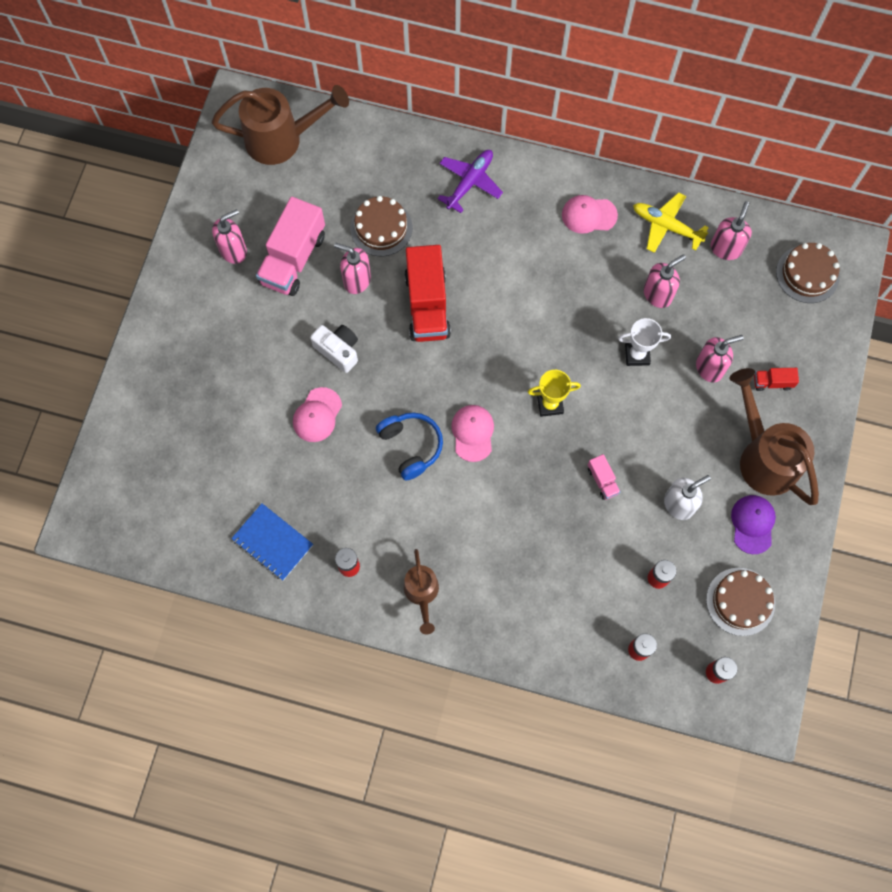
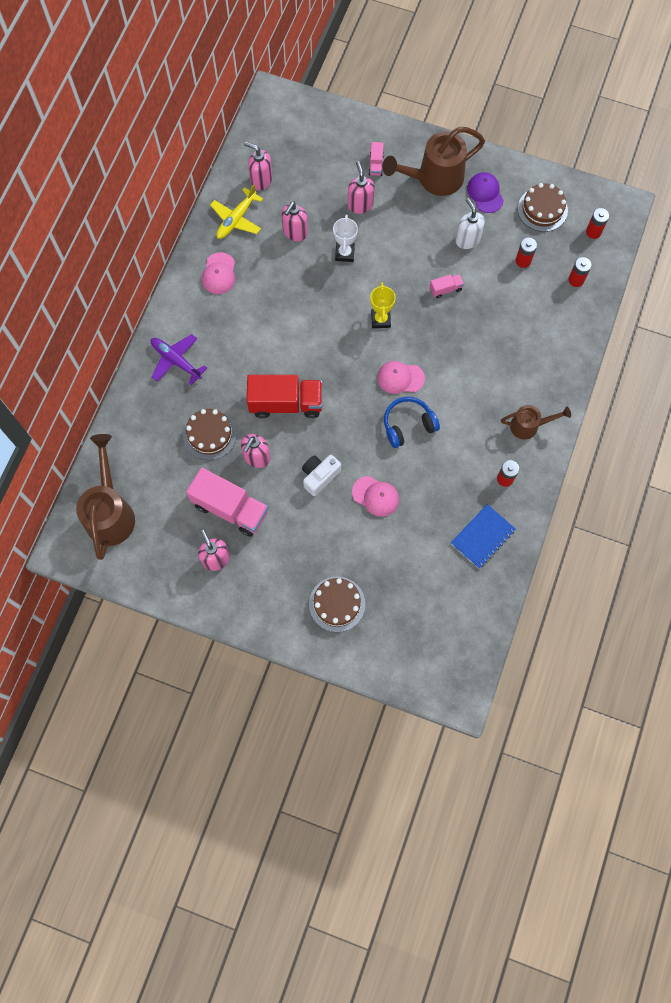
camera: 85 degrees left, 0 degrees up
(658, 294) = (295, 232): pink soap dispenser -> pink soap dispenser turned 120 degrees counterclockwise
(752, 524) = (485, 193): purple cap -> purple cap turned 60 degrees clockwise
(772, 382) = (376, 165): red truck -> pink truck
(807, 274) = (289, 128): brown cake -> brown cake (337, 604)

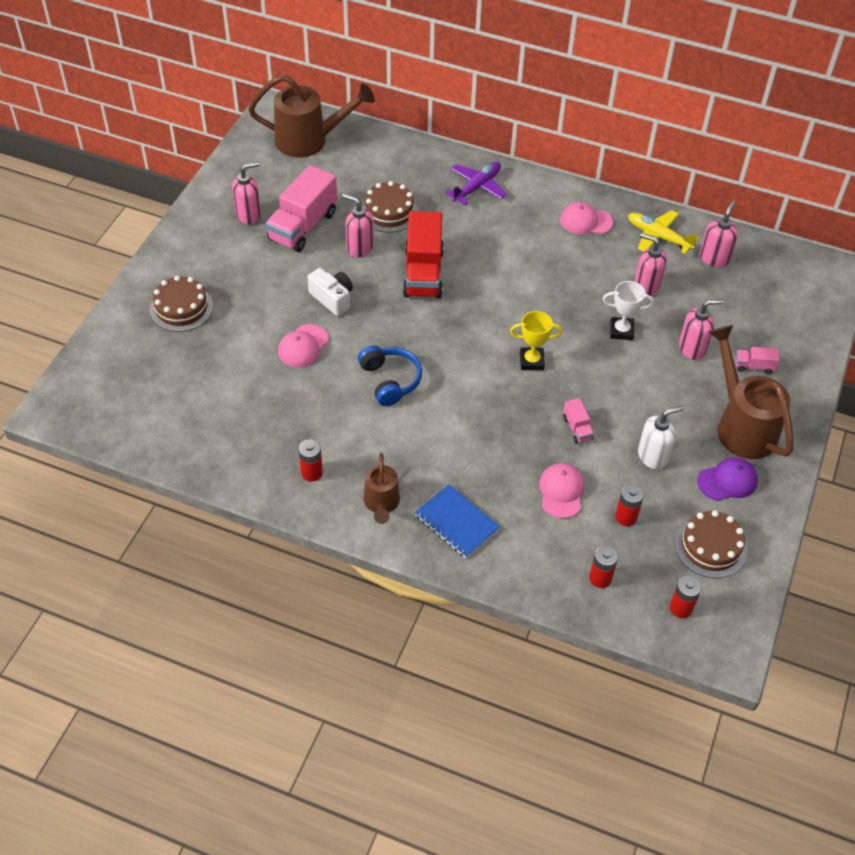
camera: 90 degrees right, 20 degrees down
(400, 378) = (452, 376): pink cap -> pink cap (561, 491)
(482, 537) = (239, 444): blue notebook -> blue notebook (457, 522)

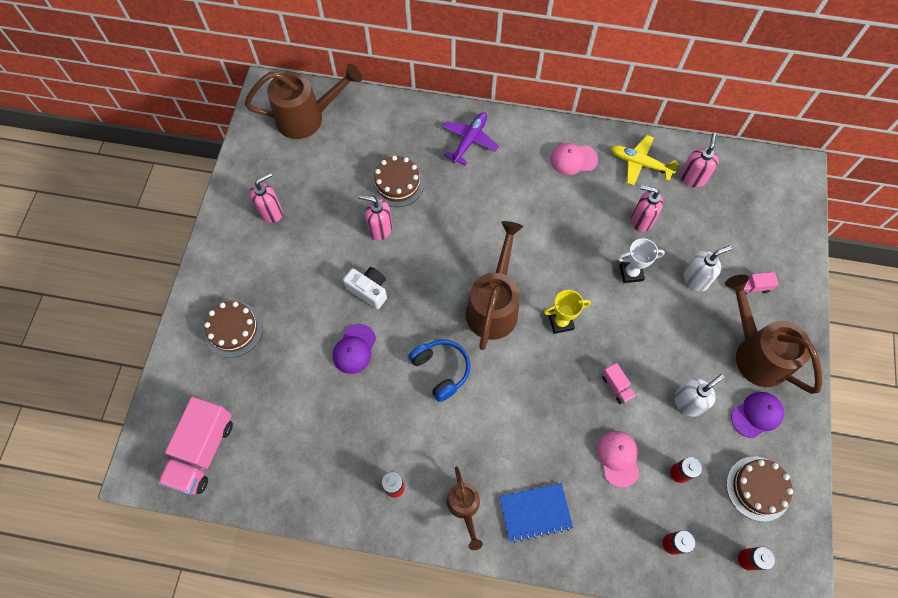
camera: 10 degrees left, 15 degrees up
(303, 226) = (323, 215): pink truck -> pink truck (202, 451)
(303, 346) = (354, 349): pink cap -> purple cap
(423, 273) = (443, 245): red truck -> none
(457, 522) = (535, 512): blue notebook -> blue notebook turned 45 degrees counterclockwise
(462, 335) = (493, 306): none -> brown watering can
(692, 348) = (696, 279): pink soap dispenser -> white soap dispenser

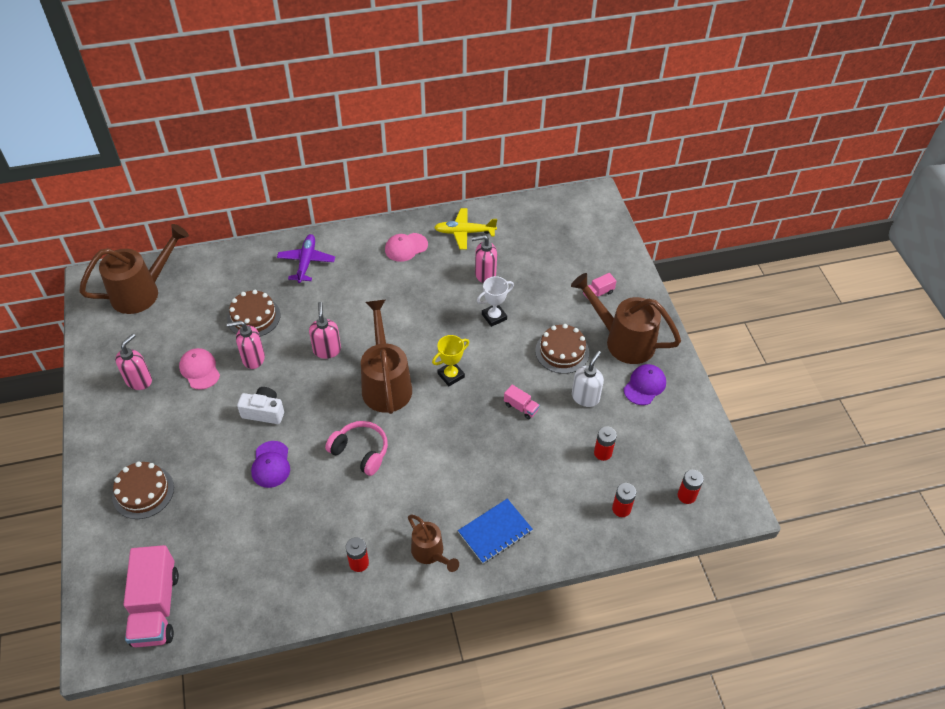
camera: 25 degrees left, 15 degrees down
(441, 370) = (360, 451): blue headphones -> pink headphones
(618, 458) = (547, 461): pink cap -> pink cap (200, 370)
(693, 178) = (513, 229): pink soap dispenser -> pink soap dispenser (327, 350)
(696, 279) = (550, 303): white soap dispenser -> none
(758, 488) = (670, 439): brown cake -> brown cake (562, 351)

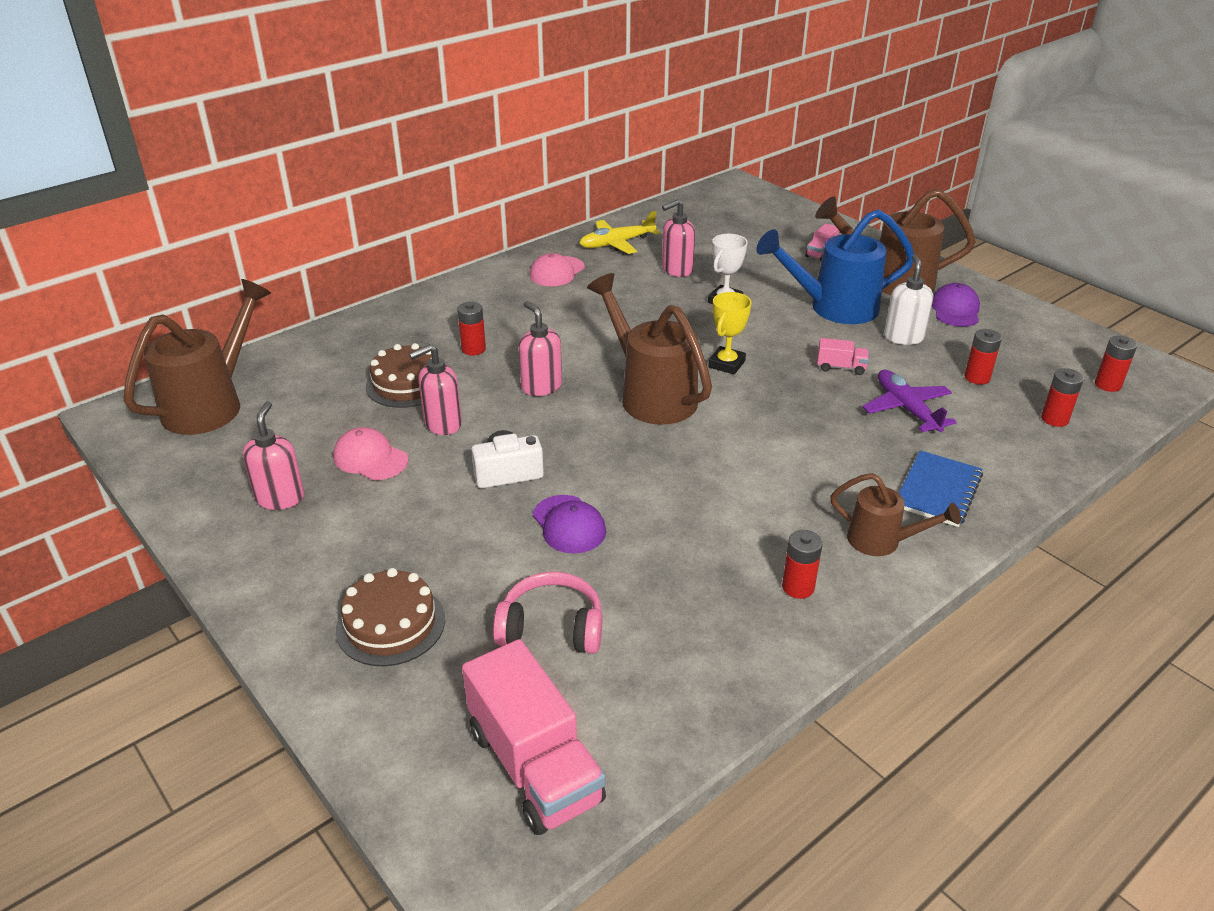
camera: 25 degrees left, 15 degrees down
(306, 262) = (436, 315): purple plane -> purple plane (907, 409)
(309, 301) = (473, 349): none -> red battery
(360, 451) = (683, 470): pink headphones -> pink headphones (551, 628)
(562, 351) = (834, 308): brown cake -> blue watering can

